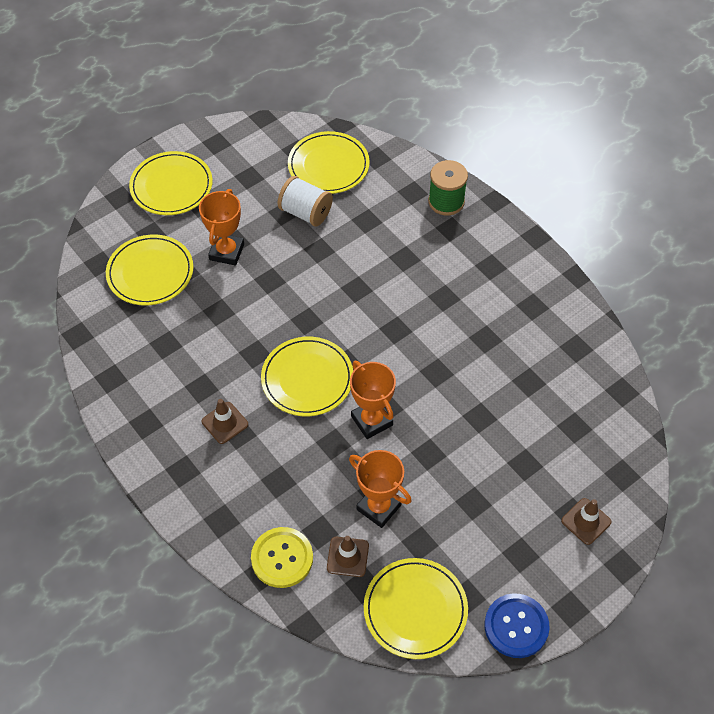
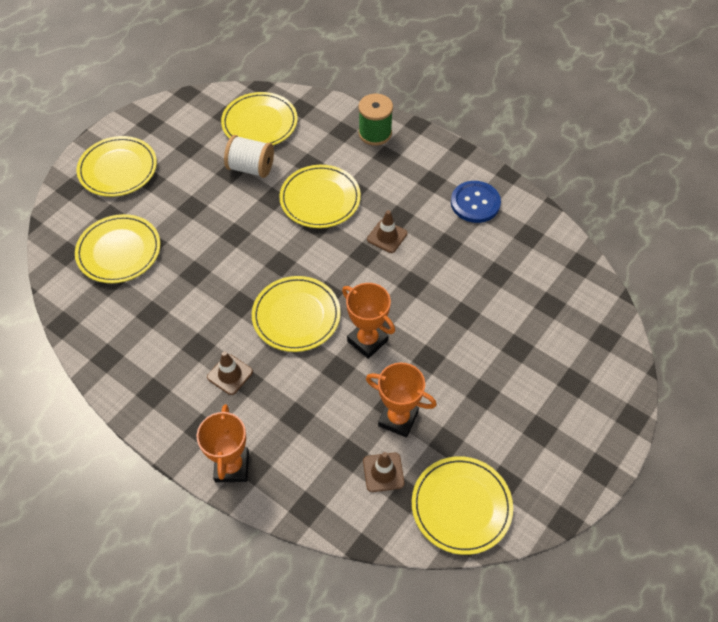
camera: 15 degrees left, 0 degrees up
(226, 252) = (187, 217): orange trophy -> orange trophy (232, 467)
(282, 558) = (321, 489): yellow button -> none
(367, 261) = (320, 199): none -> yellow plate
(516, 626) = (557, 498): blue button -> blue button (475, 203)
(586, 521) = (587, 386): brown traffic cone -> brown traffic cone (387, 236)

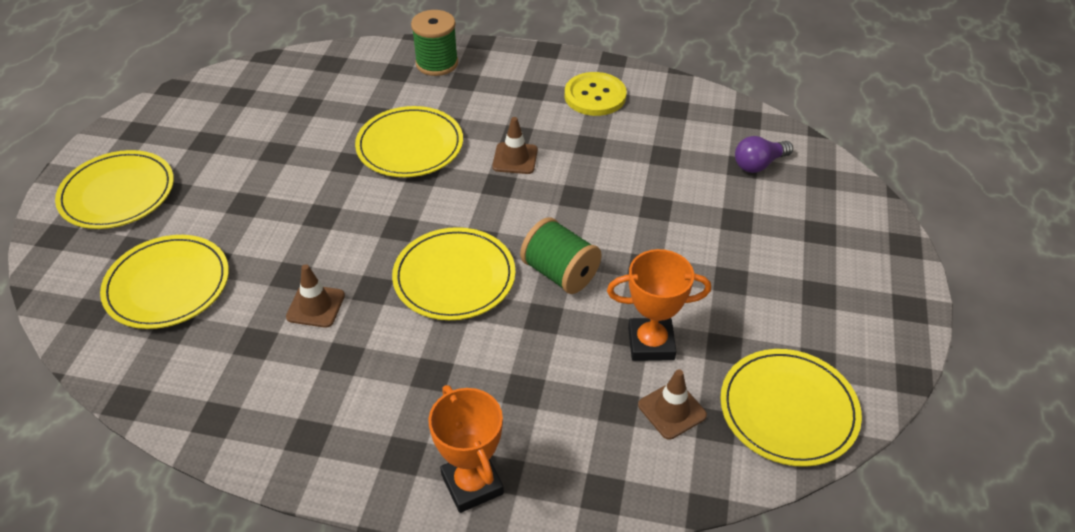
camera: 25 degrees left, 10 degrees down
(230, 374) = (405, 374): brown traffic cone -> brown traffic cone (315, 306)
(251, 168) = (302, 140): white spool -> none
(259, 123) = (287, 92): yellow plate -> none
(367, 341) = (560, 273): orange trophy -> green spool
(475, 203) = (595, 96): blue button -> yellow button
(563, 308) = (759, 164): none -> purple light bulb

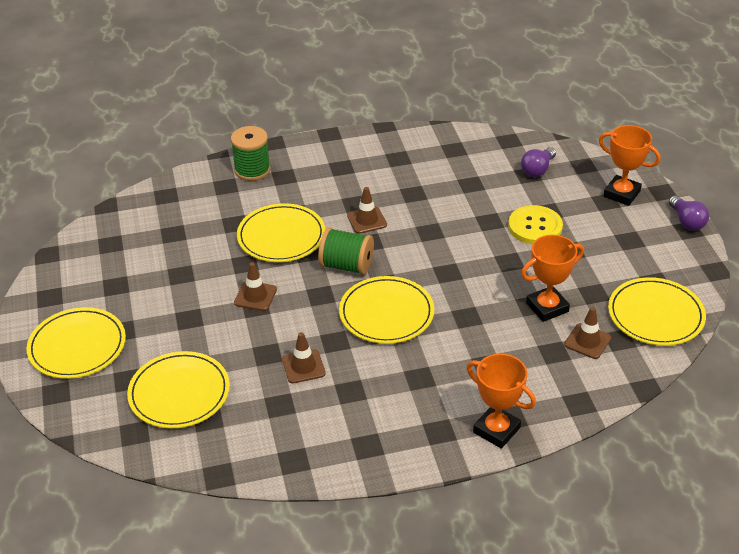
camera: 25 degrees left, 5 degrees down
(331, 204) = (255, 296): none -> brown traffic cone
(560, 273) = (456, 285): green spool -> green spool (346, 265)
(595, 96) = (391, 157): yellow button -> yellow button (535, 227)
(848, 229) = (621, 194): none -> orange trophy
(914, 296) = (686, 221): none -> purple light bulb

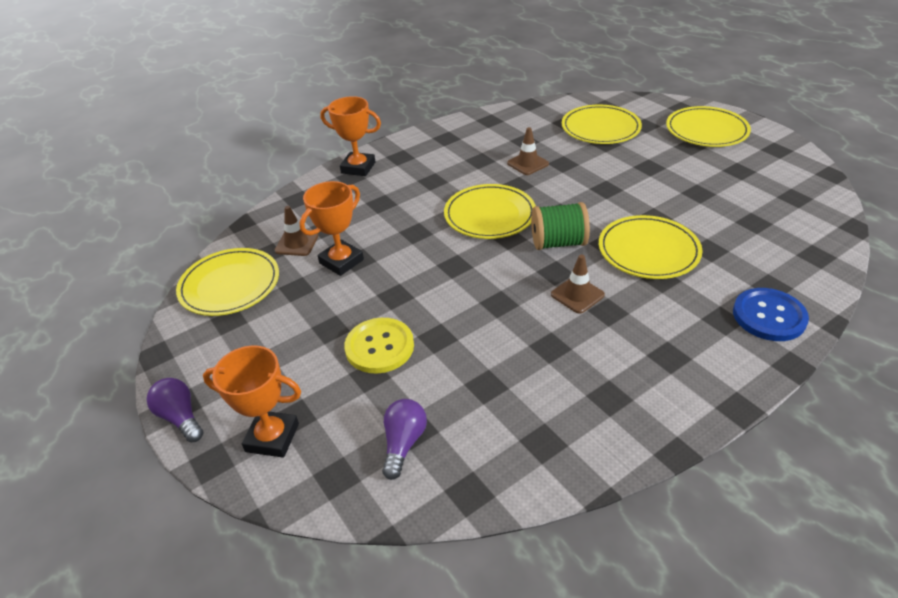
camera: 160 degrees right, 0 degrees up
(252, 170) = (769, 316): green spool -> blue button
(255, 296) = (615, 195): brown traffic cone -> none

